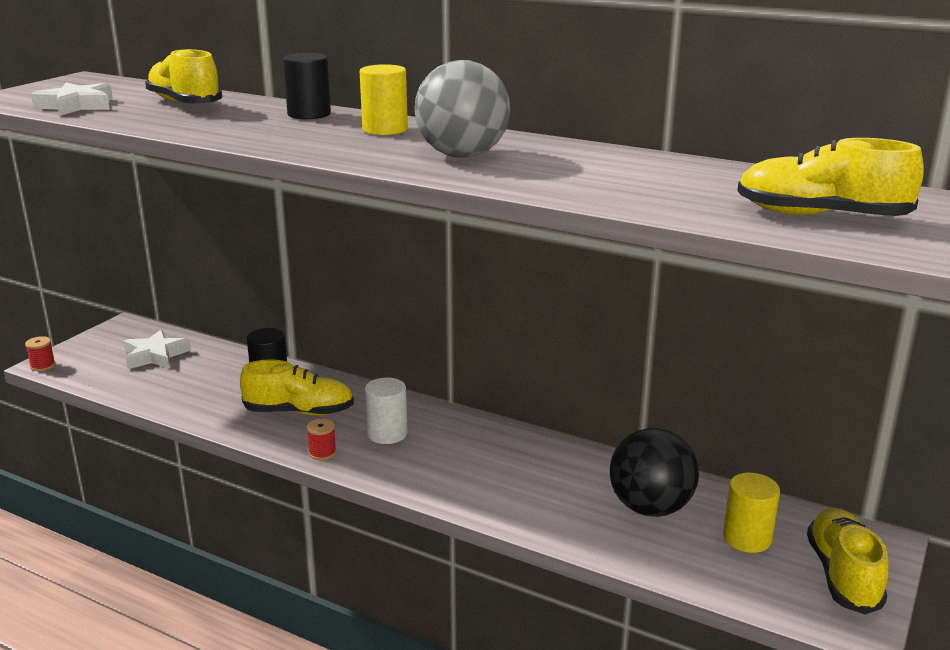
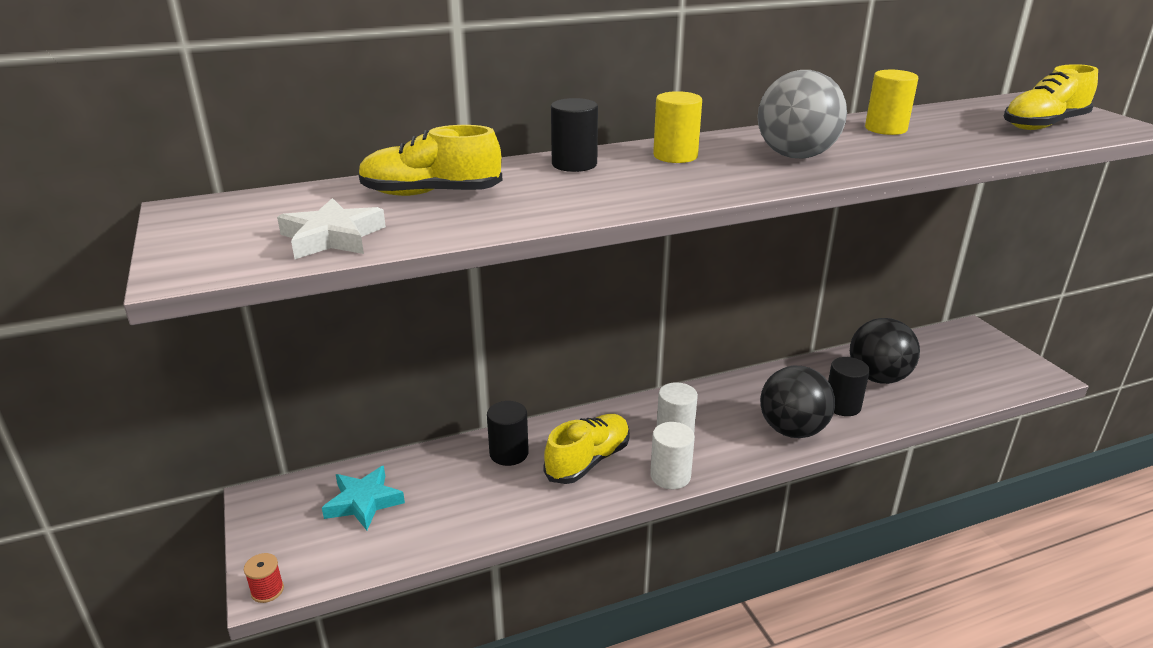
camera: 50 degrees left, 5 degrees up
(155, 355) = (363, 502): white star -> turquoise star
(322, 453) = (670, 476): red spool -> white cylinder
(473, 488) = (792, 430): none -> black ball
(559, 502) = (842, 406): none -> black cylinder
(747, 538) = (937, 364): yellow cylinder -> yellow cylinder (885, 129)
(843, 575) = (994, 355): yellow shoe -> none

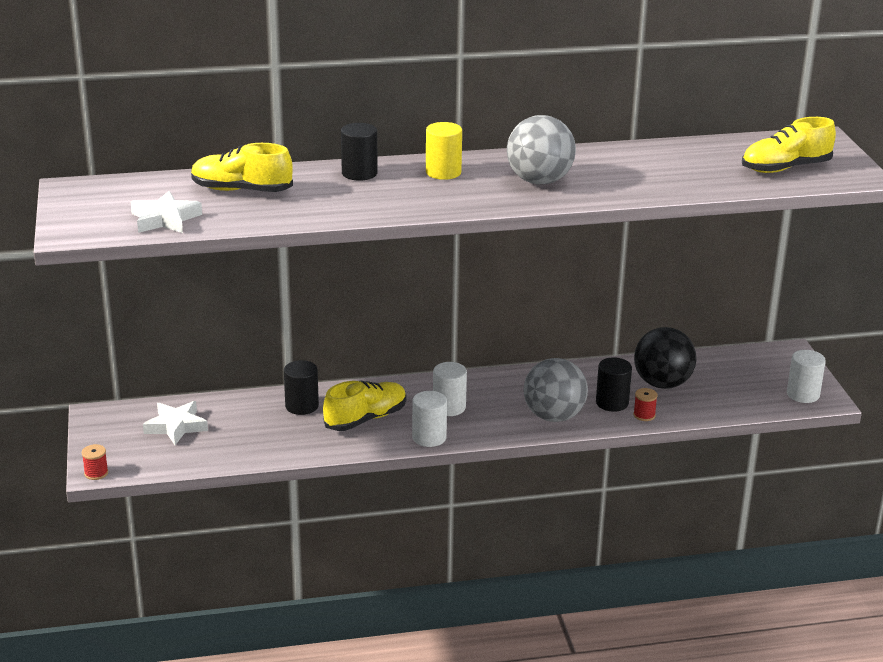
camera: 10 degrees right, 0 degrees up
(363, 502) = (176, 426): turquoise star -> white star
(792, 430) = (554, 416): black ball -> grey ball
(884, 416) = (644, 415): none -> red spool
(885, 129) = (641, 160): yellow cylinder -> none
(1019, 373) = (803, 394): none -> white cylinder

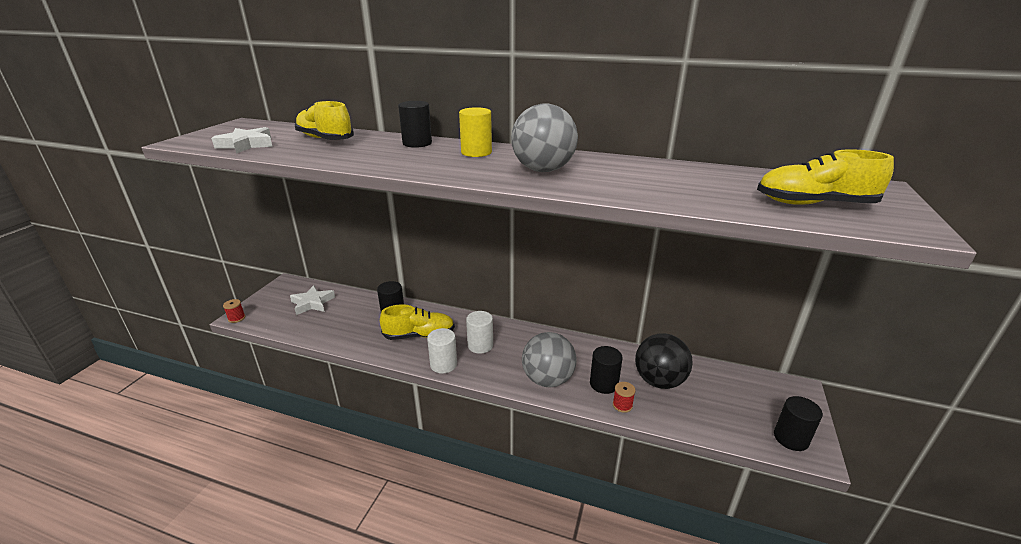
camera: 30 degrees right, 0 degrees up
(803, 394) = (791, 438): white cylinder -> black cylinder

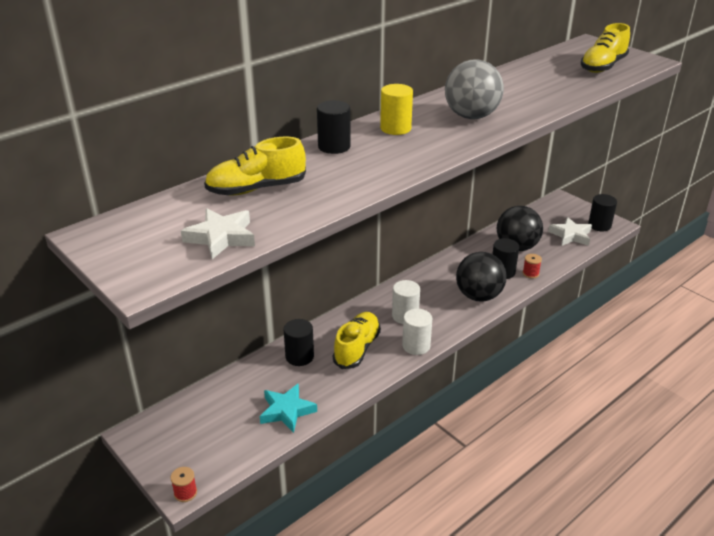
camera: 60 degrees left, 5 degrees up
(312, 303) = (215, 416): white star -> white star (570, 235)
(329, 328) = (287, 411): none -> turquoise star
(548, 379) = (478, 296): grey ball -> black ball

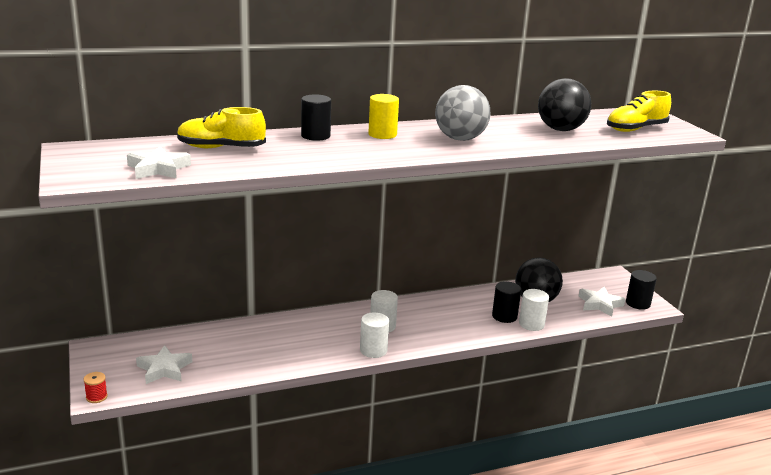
camera: 20 degrees right, 10 degrees down
(231, 434) = (164, 369): none -> white star
(287, 411) = (222, 366): turquoise star -> none
(299, 356) = (265, 331): black cylinder -> none
(357, 348) = (319, 338): yellow shoe -> none
(478, 296) = (464, 329): black ball -> black ball (560, 130)
(530, 273) = (531, 324): red spool -> white cylinder

